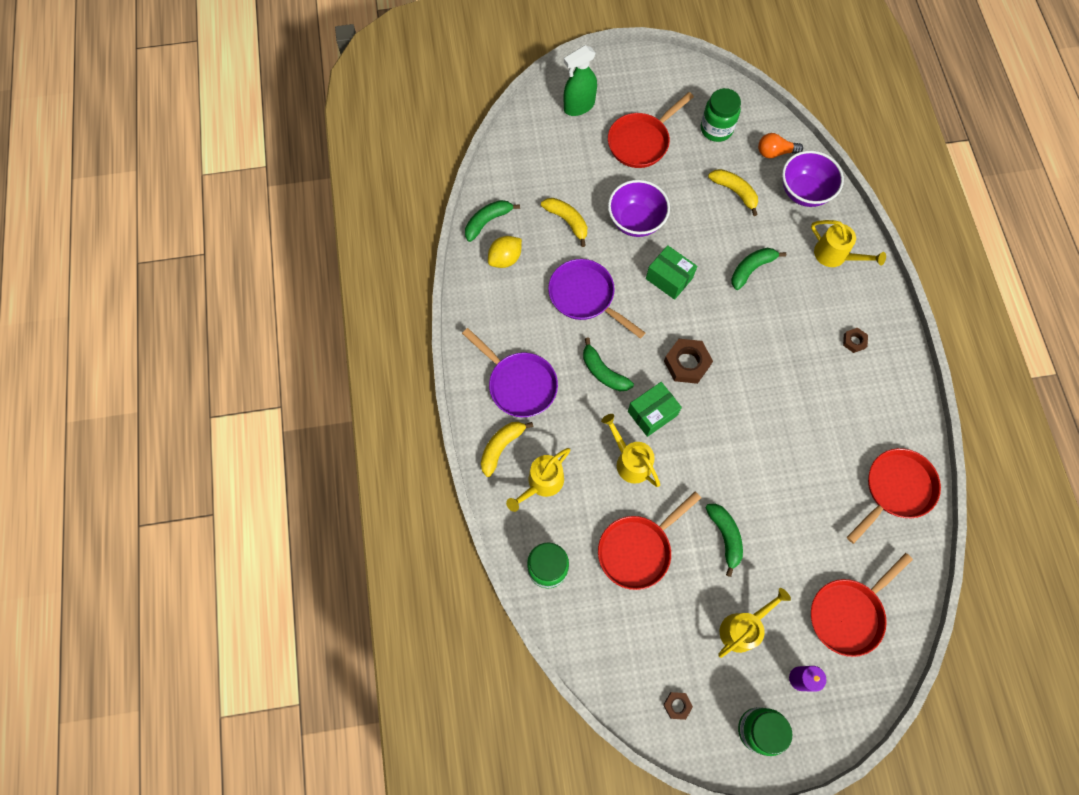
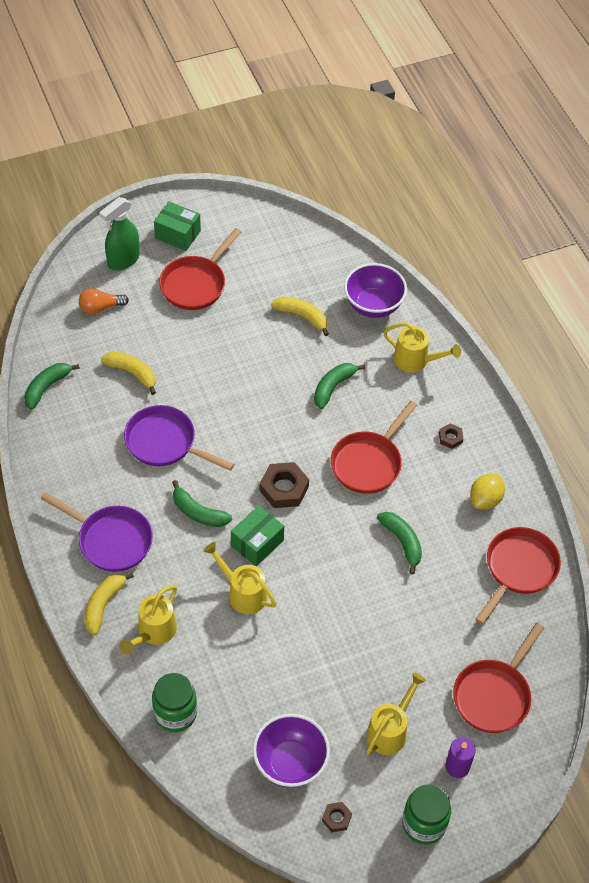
camera: 15 degrees left, 15 degrees down
(505, 258) = (73, 420): yellow lemon -> yellow lemon (485, 500)
(635, 221) = (204, 361): purple bowl -> purple bowl (290, 763)
(638, 549) = (267, 676): red pan -> red pan (369, 462)
(669, 278) = (250, 410): green box -> green box (177, 234)
(716, 129) = (272, 260): green jar -> none
(725, 536) = (355, 647): green banana -> green banana (402, 542)
(775, 152) = (336, 273): orange light bulb -> orange light bulb (100, 308)

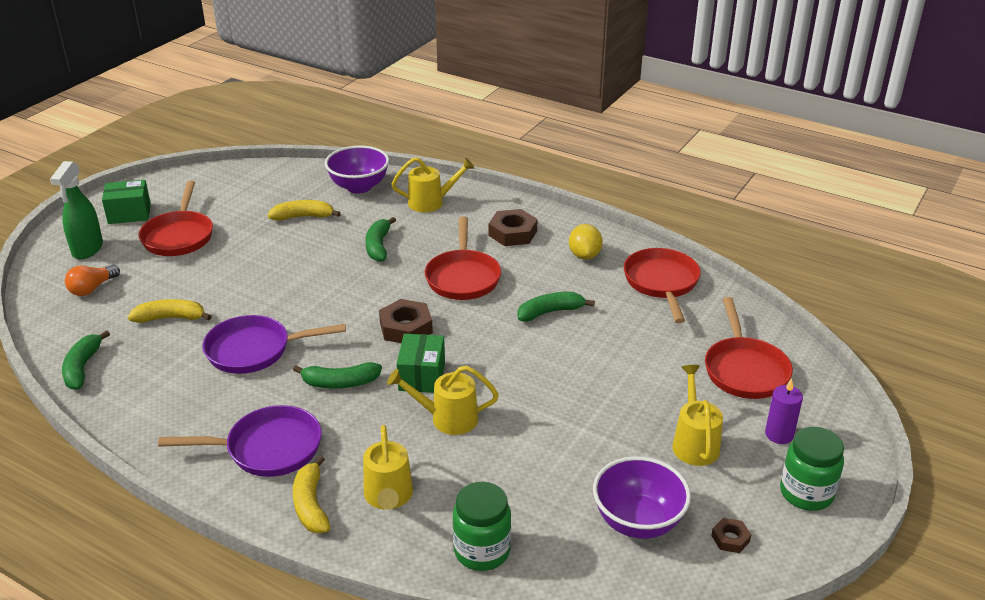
camera: 35 degrees left, 20 degrees down
(402, 542) = (550, 312): green banana -> green banana turned 45 degrees counterclockwise
(450, 438) = (512, 233): brown nut -> brown nut, size x1.86

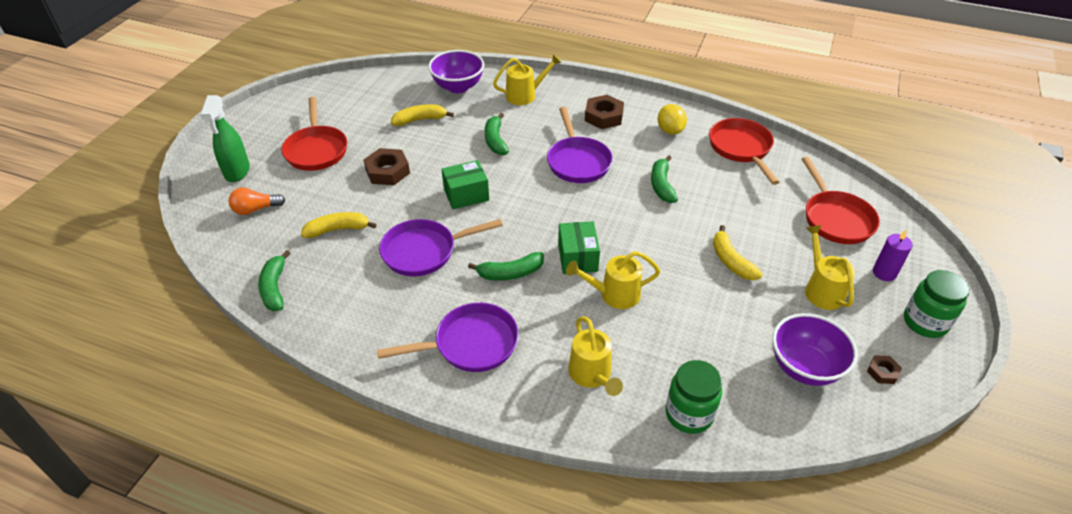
camera: 10 degrees left, 10 degrees up
(92, 288) = (256, 209): orange light bulb -> orange light bulb turned 45 degrees clockwise
(129, 213) = (263, 133): green box -> green box (466, 195)
(311, 505) = (528, 392): yellow banana -> yellow banana (731, 261)
(406, 328) = (547, 214): brown nut -> brown nut (387, 171)
(463, 277) = (577, 161): red pan -> purple pan
(550, 312) = (661, 185): green banana -> green banana turned 60 degrees counterclockwise

